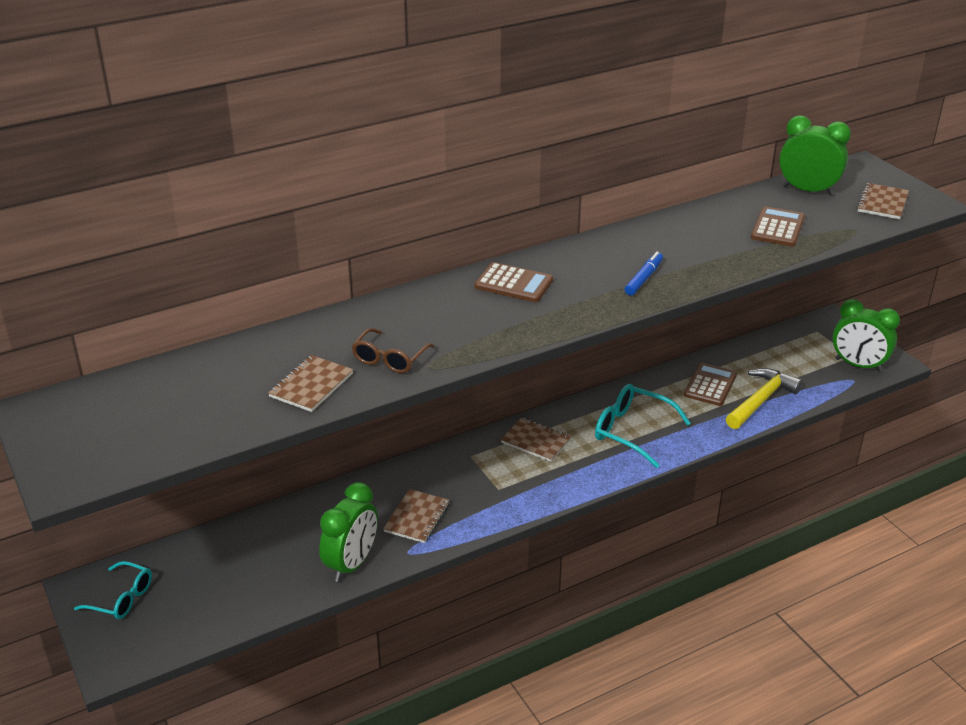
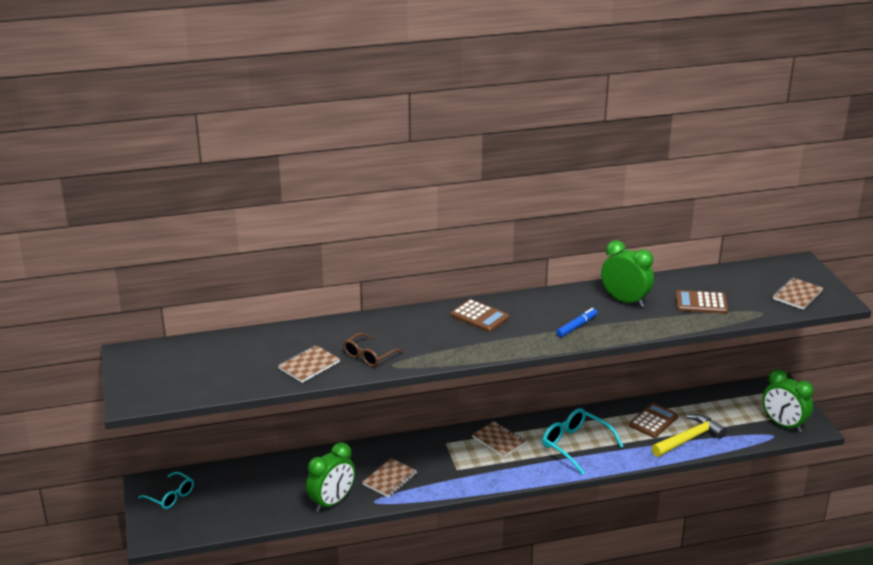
camera: 15 degrees right, 5 degrees down
(777, 228) = (701, 303): brown calculator -> brown calculator turned 120 degrees counterclockwise
(807, 190) = (742, 277): green clock -> green clock (625, 301)

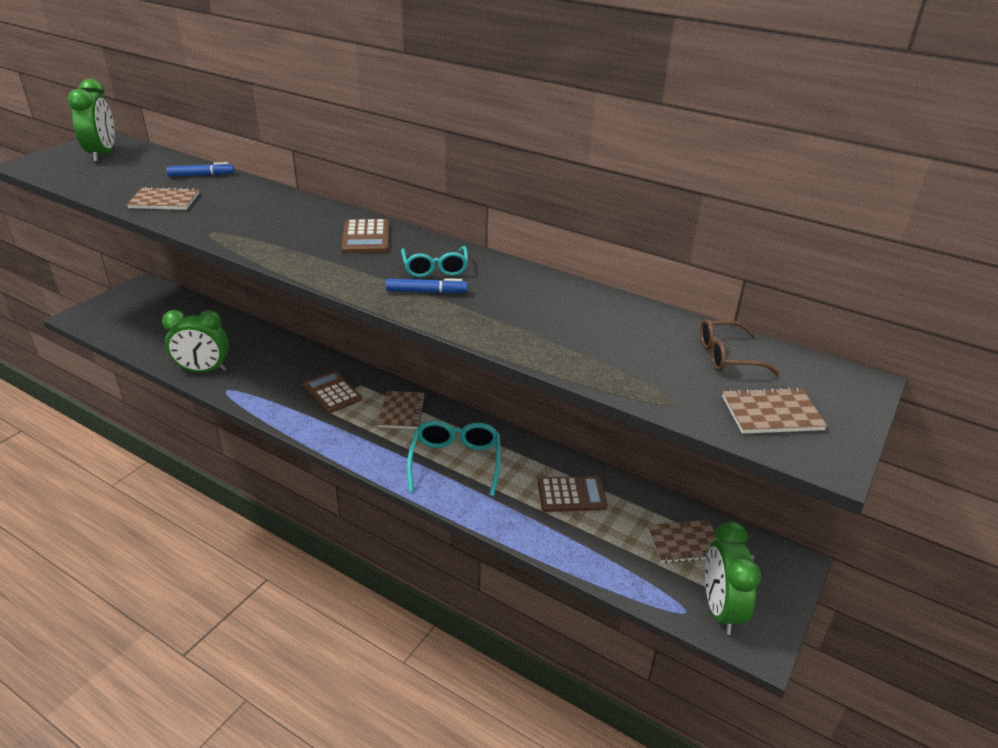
camera: 45 degrees right, 5 degrees up
(171, 496) = (137, 300): turquoise glasses -> turquoise glasses (435, 269)
(280, 337) = (201, 175): none -> blue marker
(368, 356) = (214, 217): brown glasses -> brown glasses (726, 356)
(390, 479) = (269, 382): brown notebook -> brown notebook (684, 543)
(625, 301) = (531, 298): green clock -> green clock (102, 155)
(689, 439) = (577, 539): yellow hammer -> none
(701, 303) = (614, 348): brown calculator -> brown calculator (332, 393)

